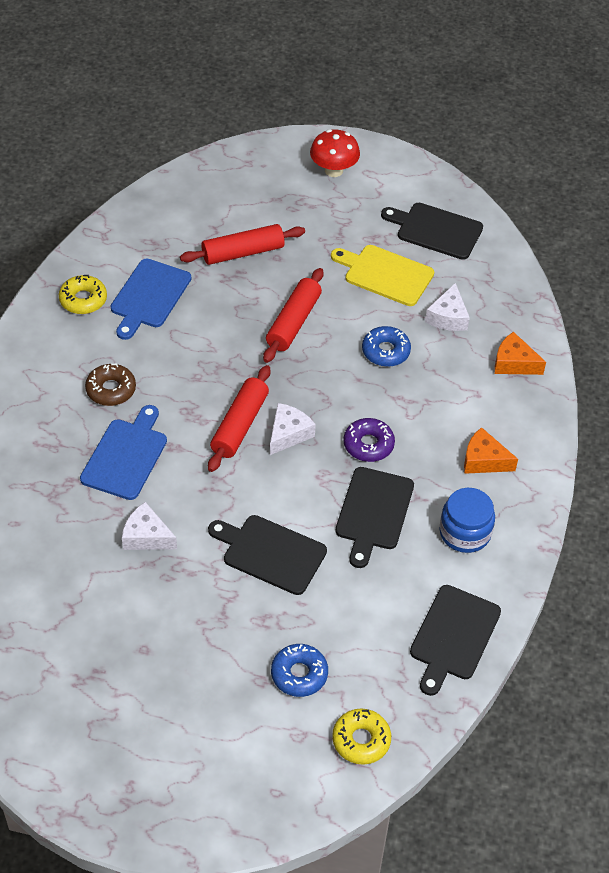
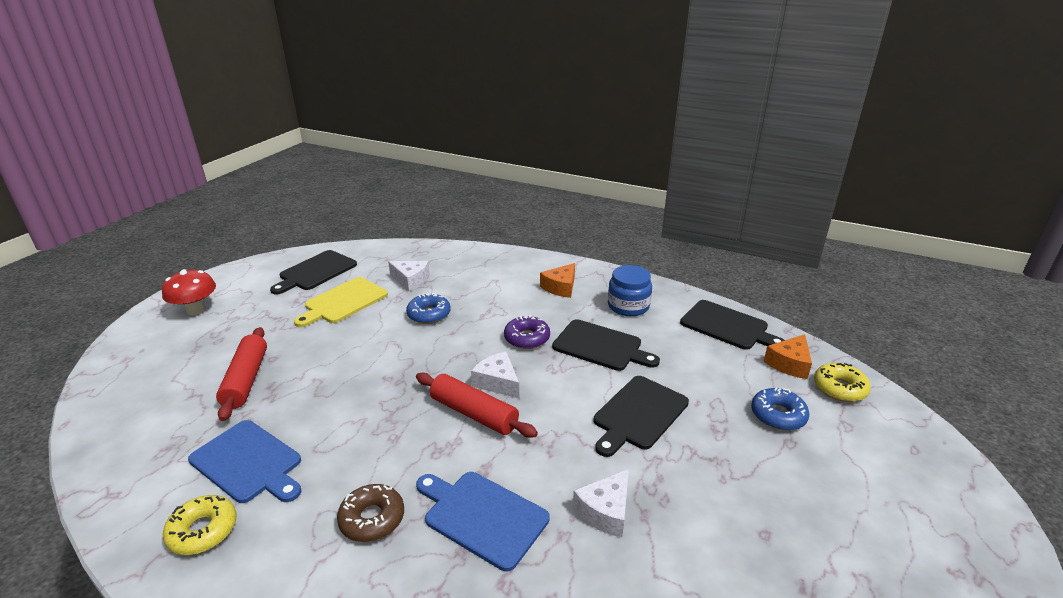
camera: 75 degrees left, 20 degrees down
(293, 322) = (362, 360): red rolling pin -> none
(514, 363) = (473, 261): orange cheese -> orange cheese (789, 364)

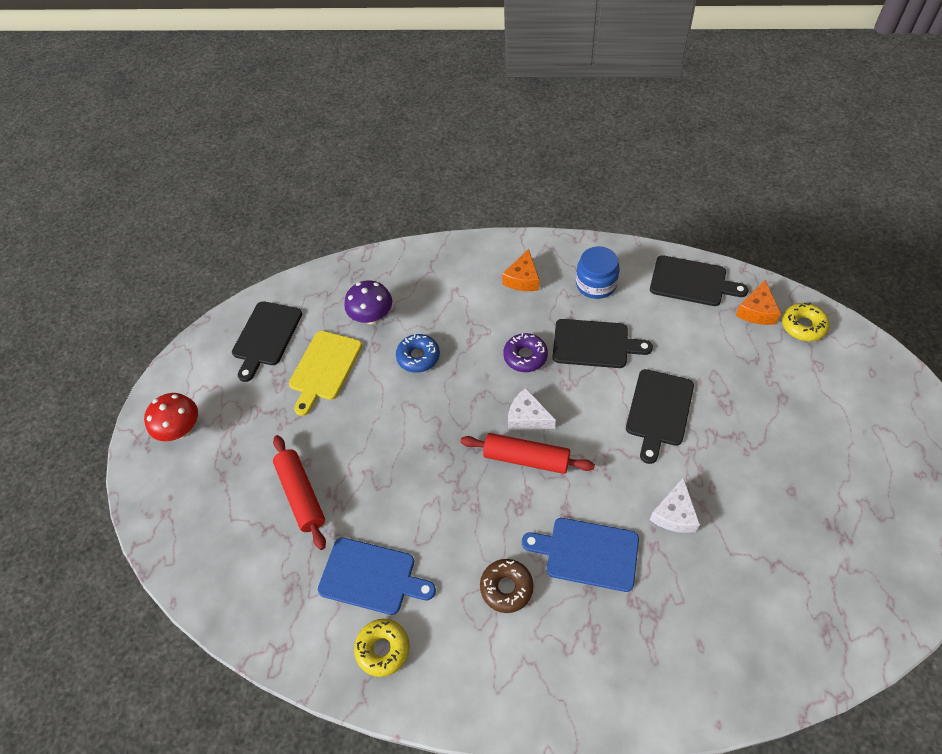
camera: 15 degrees left, 25 degrees up
(411, 280) = (372, 317): white cheese -> purple mushroom
(778, 415) = (765, 373): blue donut -> none

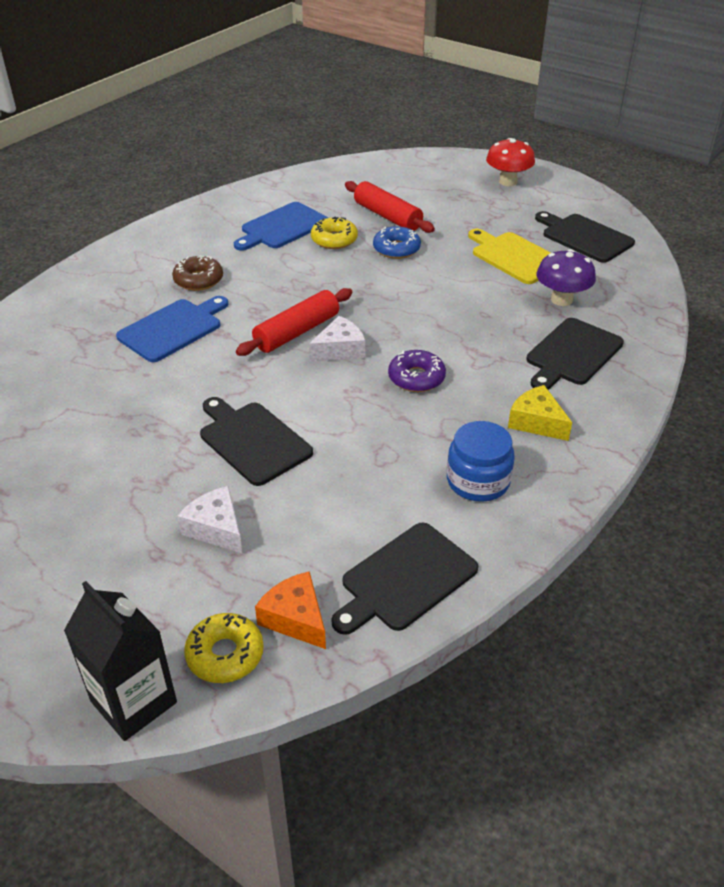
camera: 115 degrees right, 15 degrees down
(301, 495) = (387, 216): red rolling pin -> red rolling pin turned 45 degrees clockwise
(383, 649) = (224, 218): yellow donut -> yellow donut (334, 240)
(418, 357) = (480, 311): blue donut -> blue donut (396, 249)
(523, 279) = (536, 422): orange cheese -> yellow cheese
(594, 344) = (385, 435): black cutting board -> black cutting board (572, 354)
(674, 514) = (142, 394): white cheese -> white cheese (216, 528)
(861, 344) = (133, 702): none -> black carton

